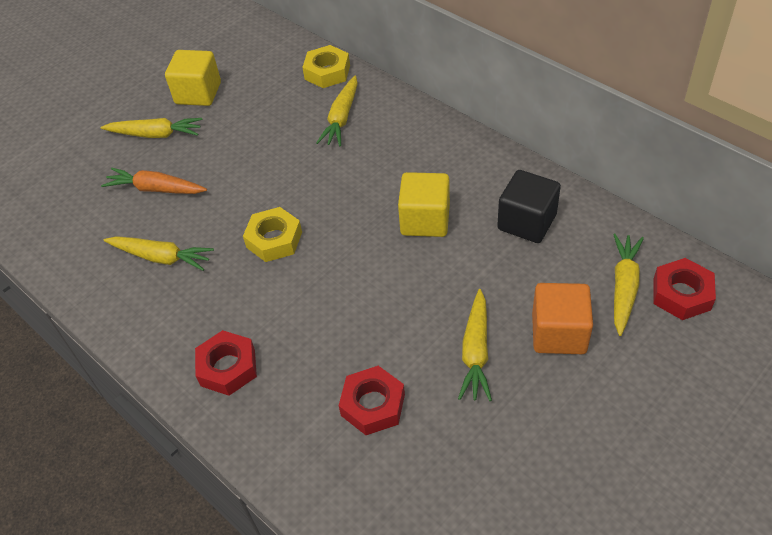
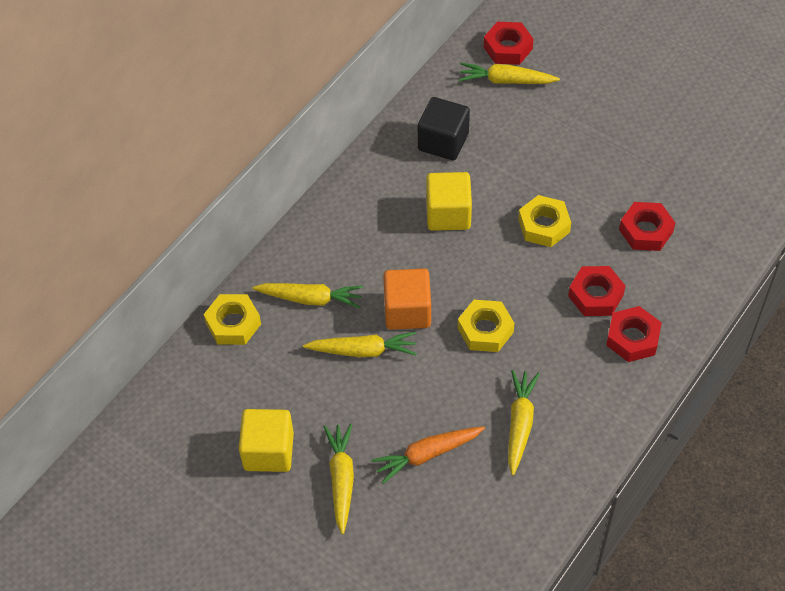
camera: 100 degrees left, 5 degrees up
(156, 189) = (427, 455): orange carrot -> orange carrot turned 60 degrees clockwise
(292, 340) = (595, 295): none -> red nut
(397, 302) = (544, 225): none -> yellow nut
(476, 351) = (583, 169): yellow carrot -> yellow carrot (363, 351)
(559, 333) = (557, 119): orange cube -> orange cube (407, 311)

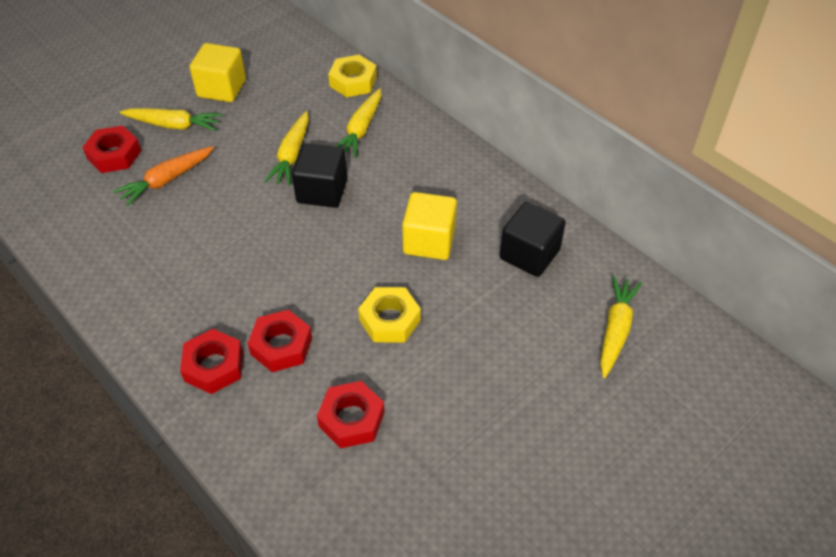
camera: 100 degrees right, 5 degrees down
(407, 311) = (322, 191): orange cube -> black cube
(427, 455) = (167, 180): orange carrot -> orange carrot turned 120 degrees counterclockwise
(485, 330) = (277, 244): yellow nut -> none
(508, 48) = (671, 343): red nut -> red nut (114, 155)
(519, 424) = (162, 249): yellow carrot -> none

